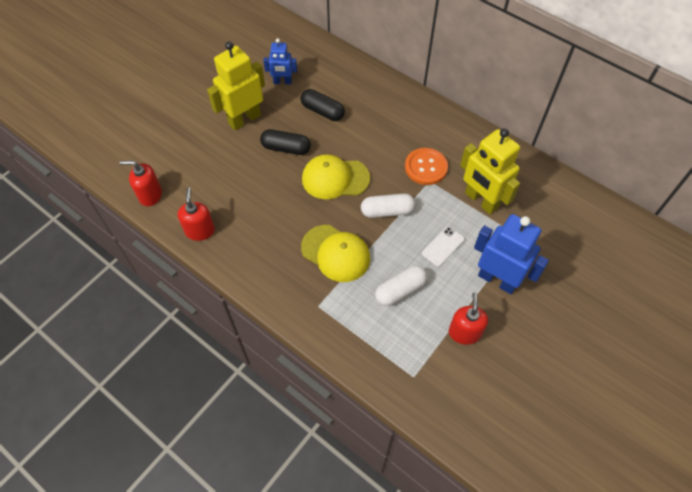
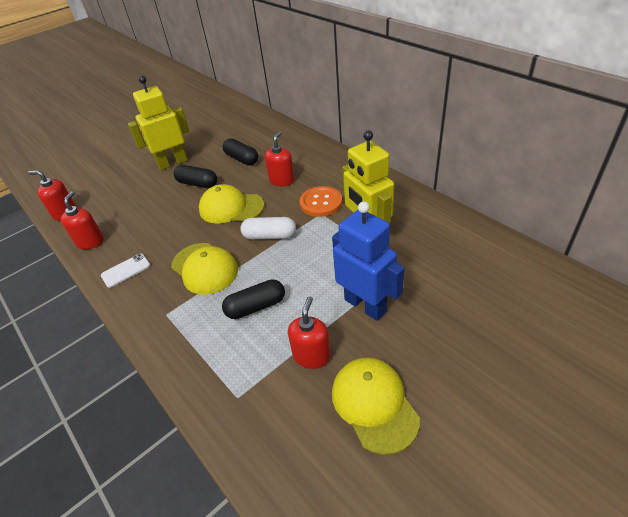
camera: 15 degrees right, 15 degrees down
(282, 82) = (217, 139): blue robot -> none
(377, 140) = (282, 180): none -> red soap dispenser
(400, 290) = (256, 306): white capsule -> black capsule
(443, 246) = (315, 269): white phone -> white phone (126, 270)
(525, 369) = (374, 404): none -> yellow cap

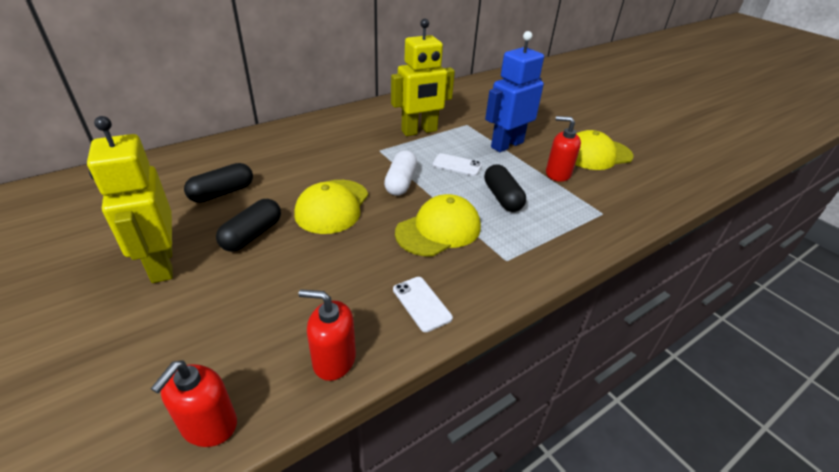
camera: 90 degrees left, 5 degrees down
(282, 180) = (301, 166): red soap dispenser -> none
(308, 268) = (457, 165): none -> white phone
(321, 202) = (361, 148): orange button -> none

